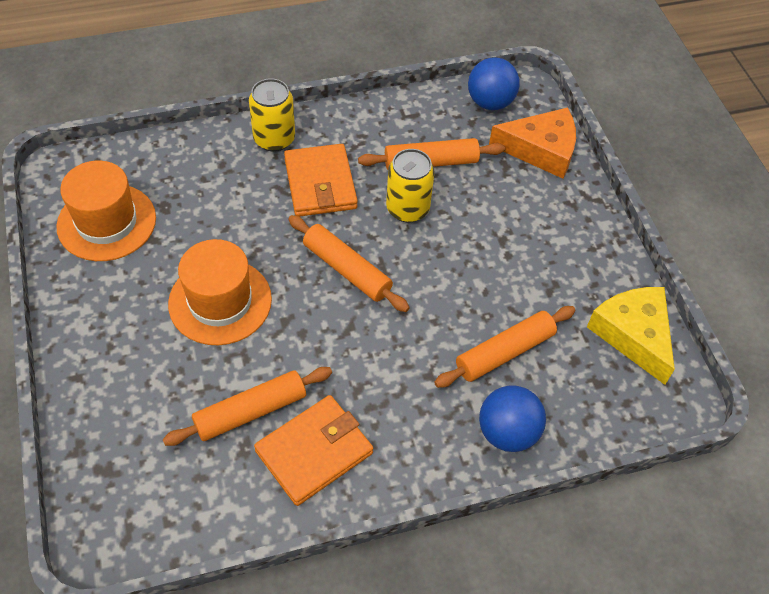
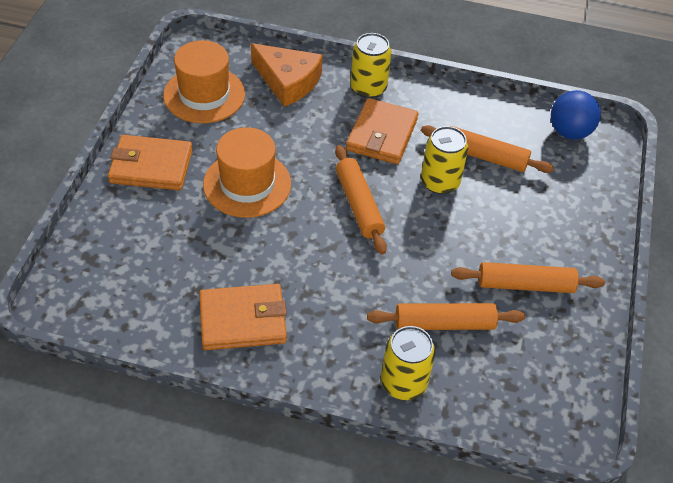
camera: 30 degrees right, 5 degrees down
(103, 331) = (151, 166): none -> orange wallet
(250, 411) = (216, 269): orange rolling pin -> orange rolling pin (525, 285)
(507, 432) = (403, 383): blue ball -> yellow can
(541, 150) = (589, 186): orange cheese -> orange cheese (288, 81)
(633, 334) = (568, 364): yellow cheese -> none

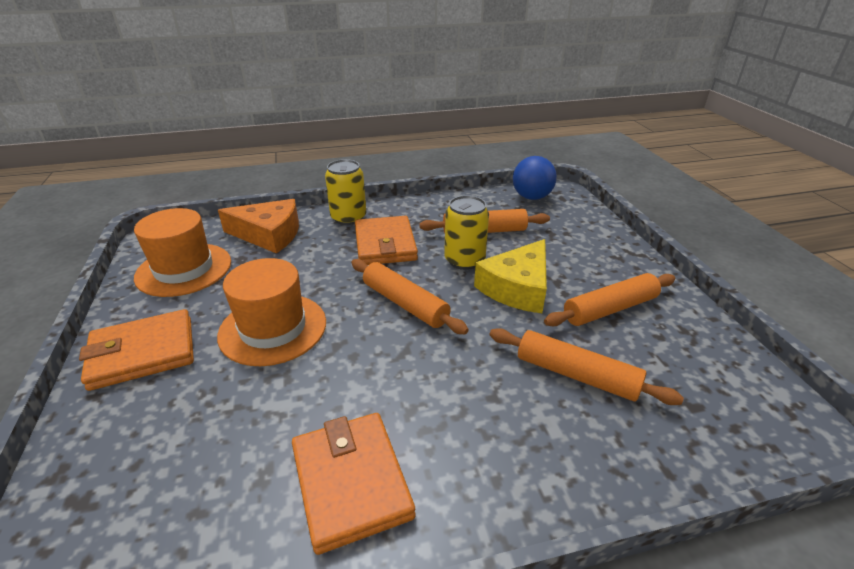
camera: 25 degrees left, 15 degrees down
(242, 320) = (351, 482): orange wallet -> orange wallet turned 75 degrees counterclockwise
(403, 383) = (596, 460): yellow can -> none
(444, 323) = (576, 375): orange rolling pin -> orange rolling pin turned 60 degrees clockwise
(464, 230) = (517, 288): none -> yellow cheese

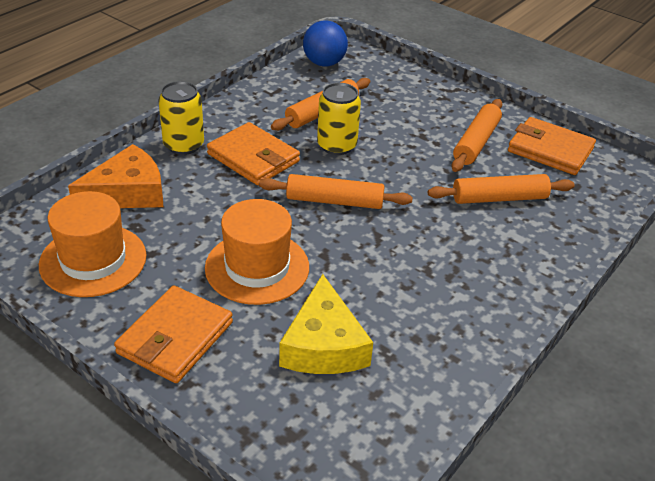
camera: 40 degrees left, 5 degrees up
(351, 482) = (442, 326): orange wallet -> orange wallet (550, 150)
(517, 288) = (401, 152): yellow cheese -> yellow cheese (324, 345)

